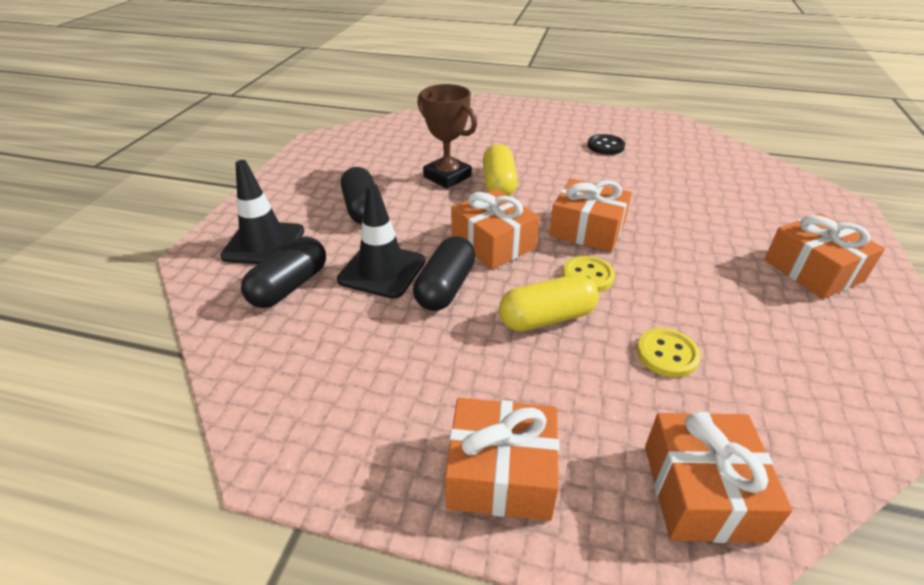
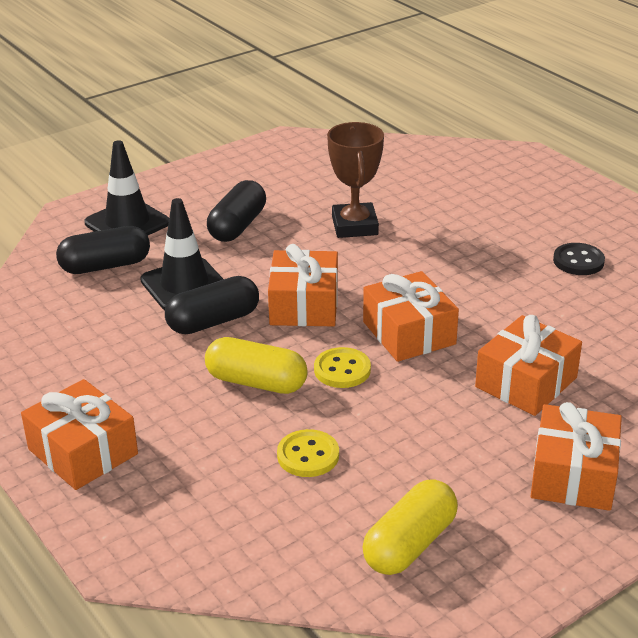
camera: 40 degrees right, 5 degrees down
(499, 184) = (393, 254): yellow capsule -> yellow capsule (410, 544)
(701, 491) = (188, 536): orange gift -> orange gift (526, 382)

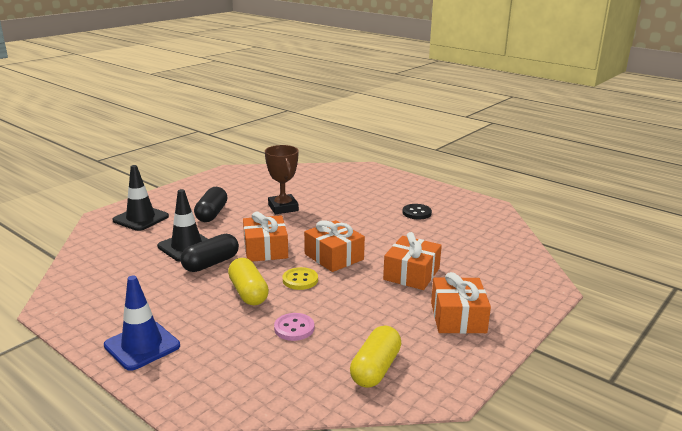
camera: 15 degrees left, 10 degrees down
(83, 451) = (142, 346): orange gift -> blue traffic cone
(105, 266) = (132, 241): black capsule -> none
(256, 382) = (248, 293): yellow capsule -> yellow capsule turned 60 degrees clockwise
(308, 455) = (294, 328): yellow button -> pink button

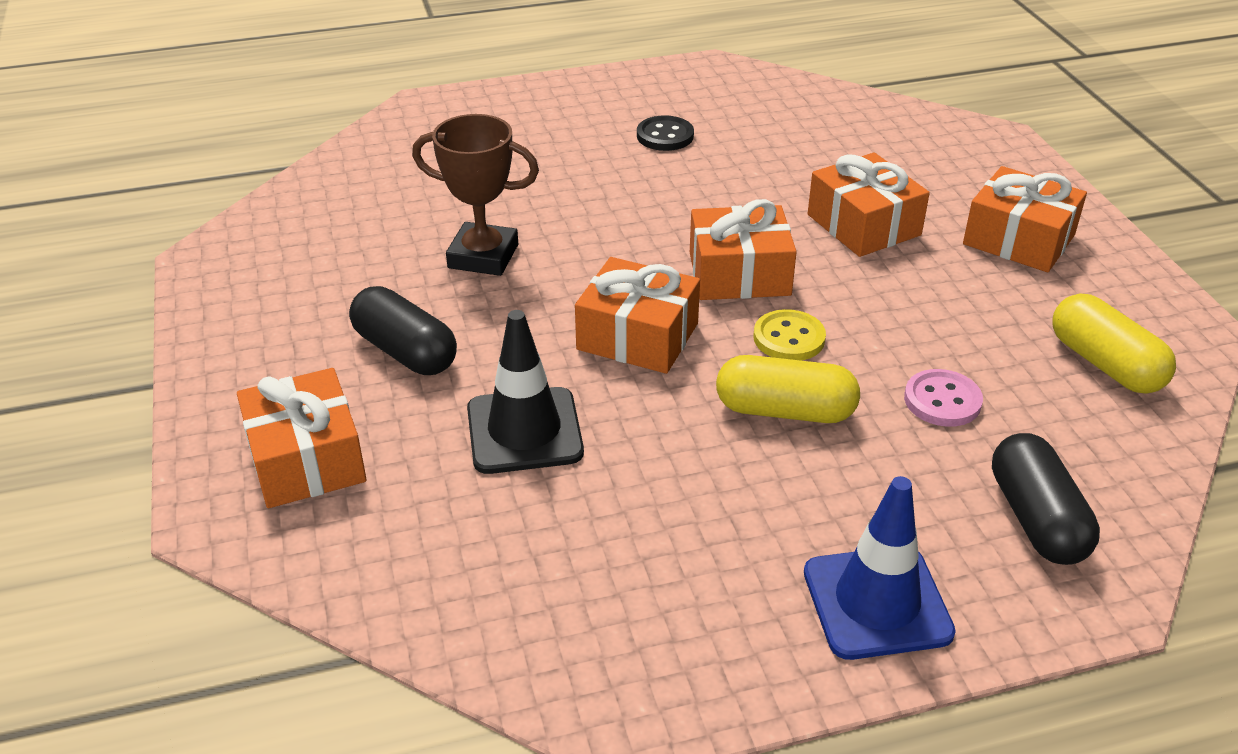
camera: 55 degrees left, 15 degrees up
(141, 218) = (306, 459): black traffic cone -> orange gift
(211, 263) = (631, 421): black capsule -> black capsule (1036, 519)

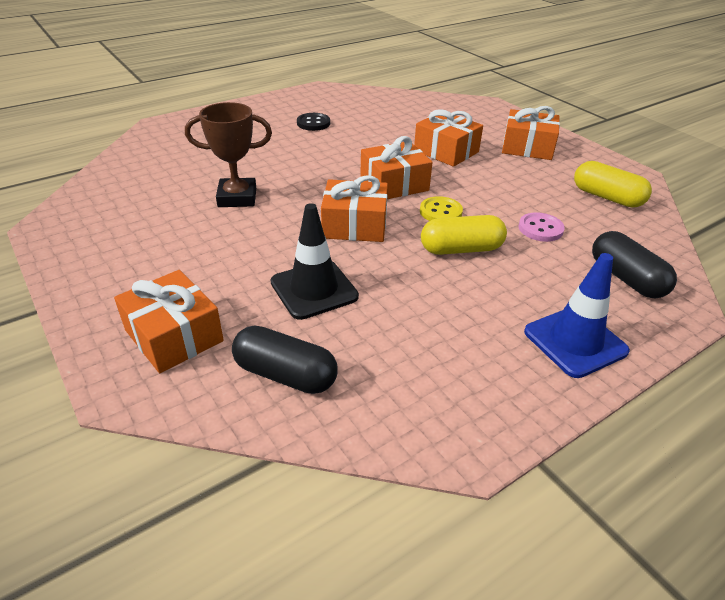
camera: 20 degrees left, 0 degrees up
(405, 351) = (212, 258): black capsule -> black capsule (285, 374)

